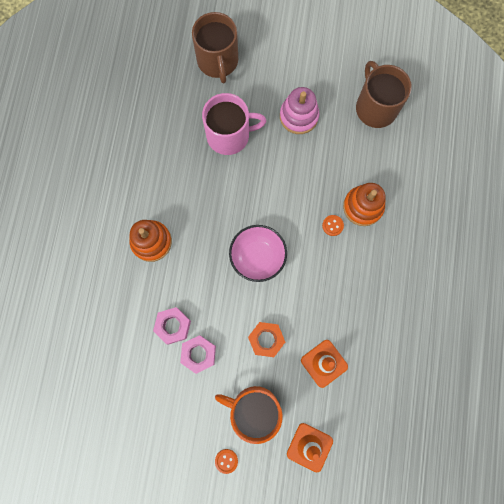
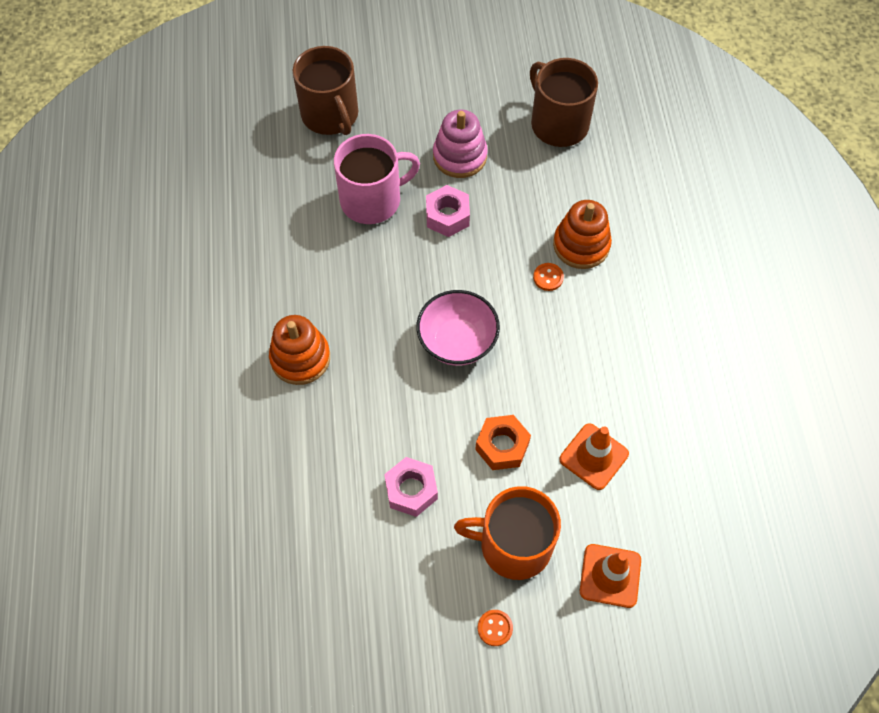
camera: 15 degrees left, 15 degrees down
(173, 326) = (363, 461): pink nut -> pink nut (447, 216)

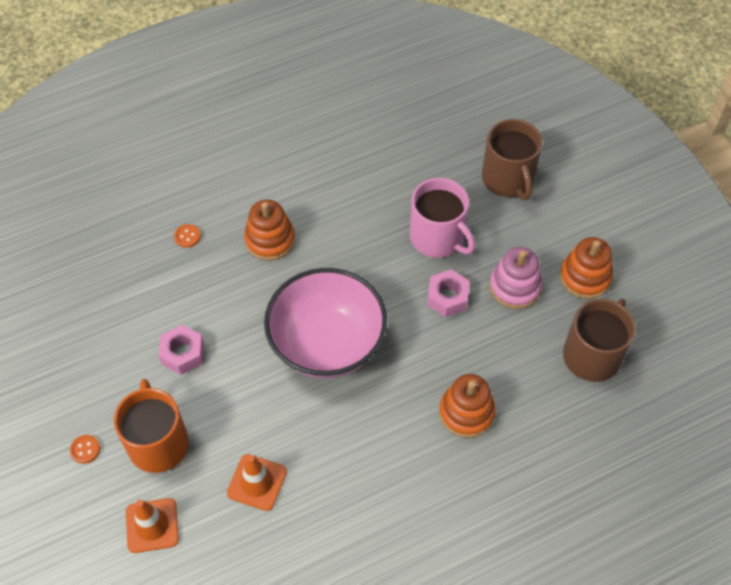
camera: 70 degrees right, 5 degrees down
(330, 115) = (508, 179): brown mug -> brown mug turned 60 degrees counterclockwise
(457, 342) = (327, 344): pink bowl -> pink bowl, size x1.63
(473, 97) = (585, 277): none -> orange stacking toy
(502, 446) = (242, 407): orange nut -> none
(548, 277) = (420, 395): orange button -> orange button (187, 236)

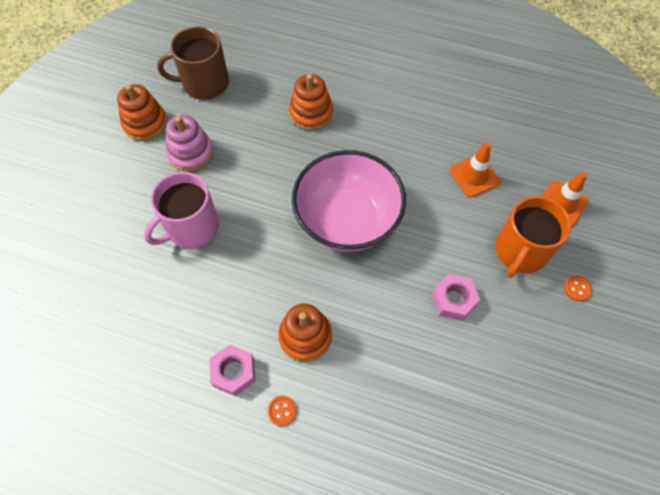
camera: 135 degrees left, 5 degrees up
(187, 236) = (365, 402): orange button -> orange button (282, 411)
(438, 237) = (191, 227): pink mug -> pink mug turned 135 degrees counterclockwise
(447, 297) = (238, 183): pink nut -> pink nut (234, 372)
(508, 179) = (91, 225): brown mug -> none

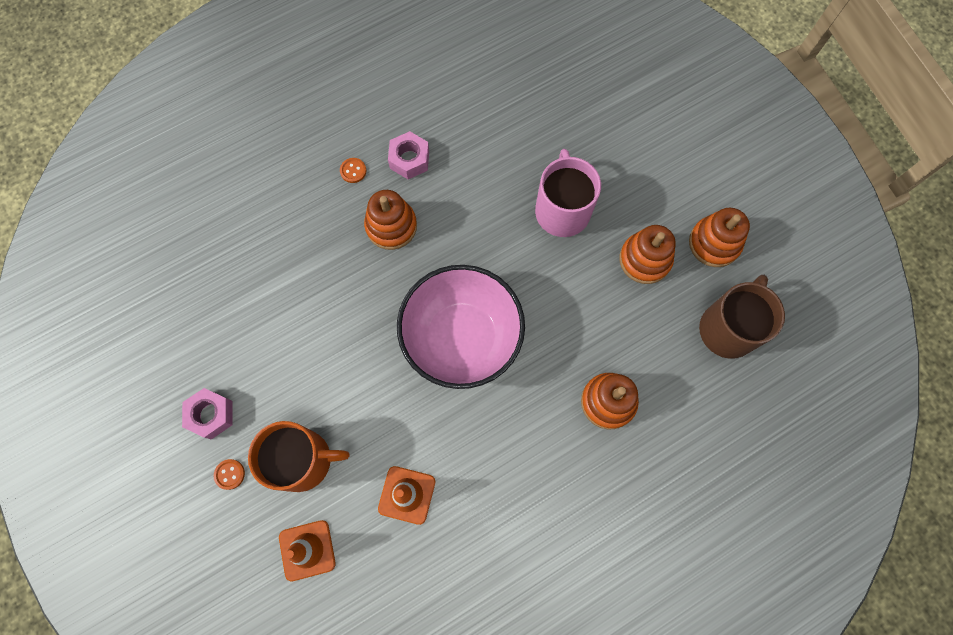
camera: 130 degrees right, 10 degrees up
(191, 153) = (645, 259): pink stacking toy -> orange stacking toy
(453, 300) = (316, 360): pink nut -> pink nut (211, 415)
(520, 251) = (303, 460): orange mug -> orange mug turned 105 degrees clockwise

